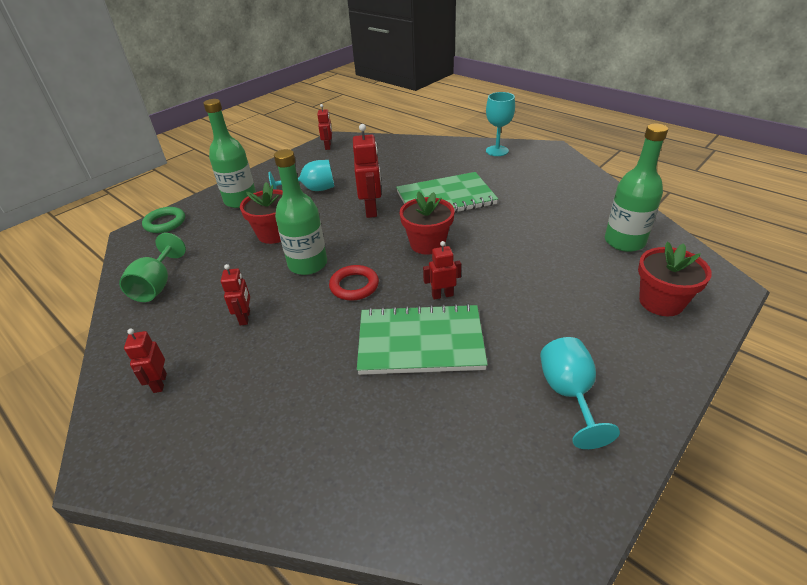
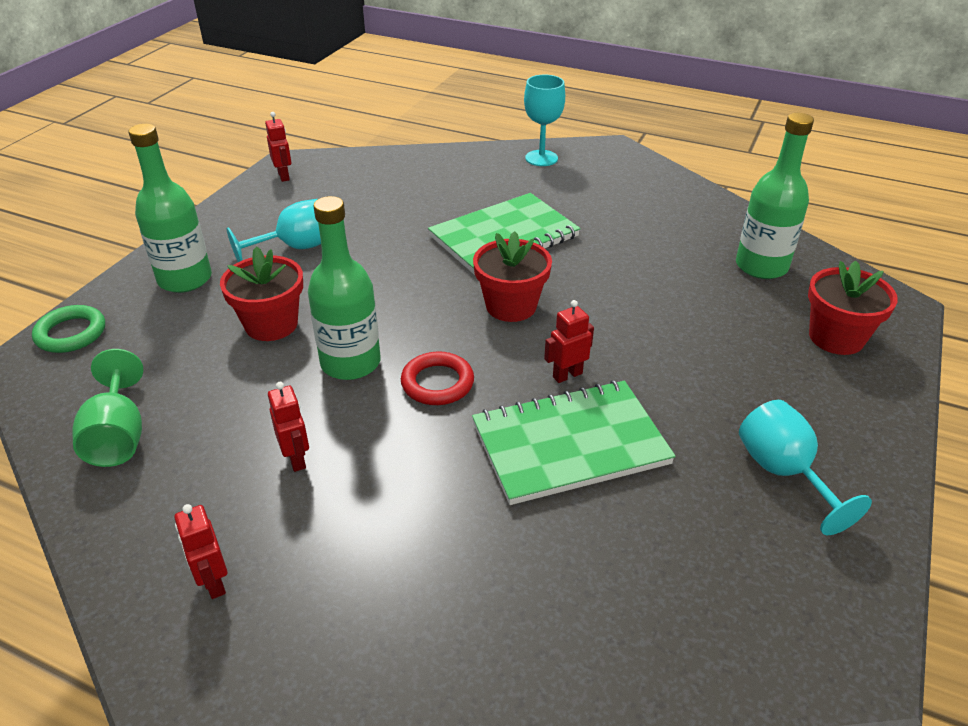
camera: 20 degrees left, 0 degrees up
(371, 210) = (404, 267): red robot -> none

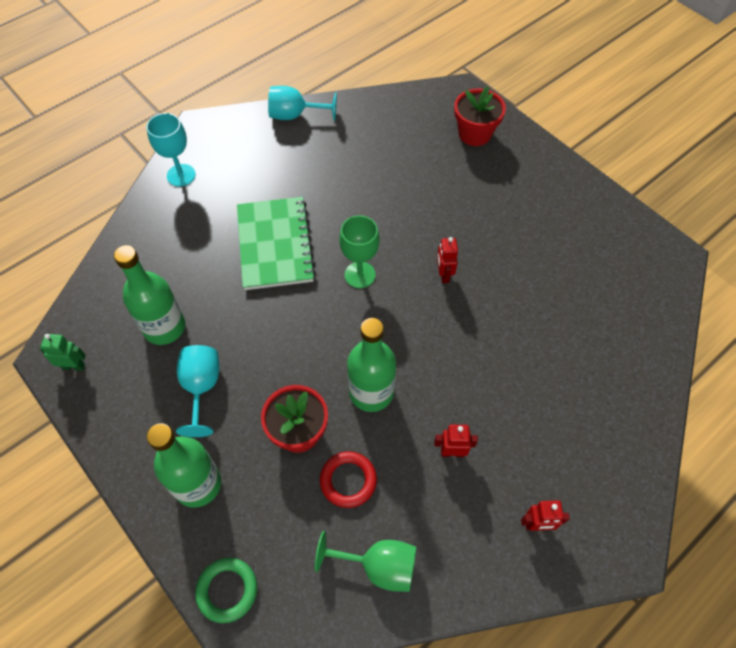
camera: 65 degrees left, 20 degrees up
(284, 176) = (74, 366): red robot -> green robot
(437, 383) = (417, 347): red ring -> red ring (348, 480)
(511, 306) = (360, 275): red flower pot -> green goblet
(569, 444) = (502, 300): green notebook -> none
(761, 266) = (393, 127): green bottle -> green bottle (164, 327)
(783, 473) = (563, 217): turquoise goblet -> turquoise goblet (295, 115)

